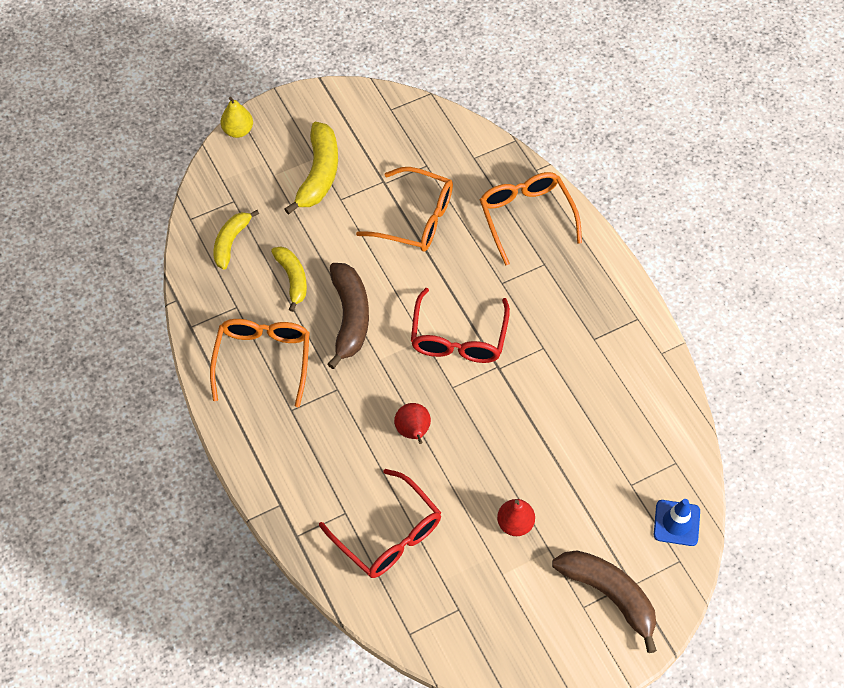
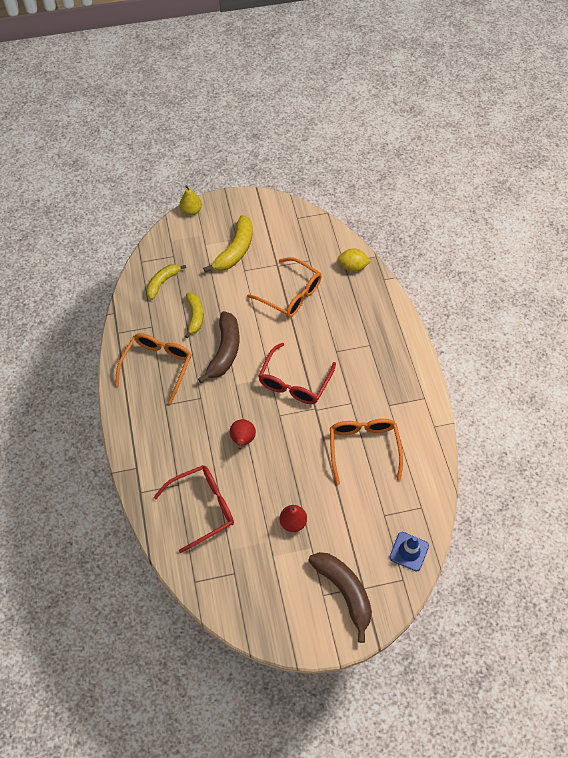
camera: 15 degrees right, 0 degrees up
(388, 535) = (203, 507): red glasses -> red glasses turned 90 degrees counterclockwise
(488, 162) = (352, 267): none -> yellow lemon
(526, 217) = (367, 310): orange glasses -> orange glasses (363, 448)

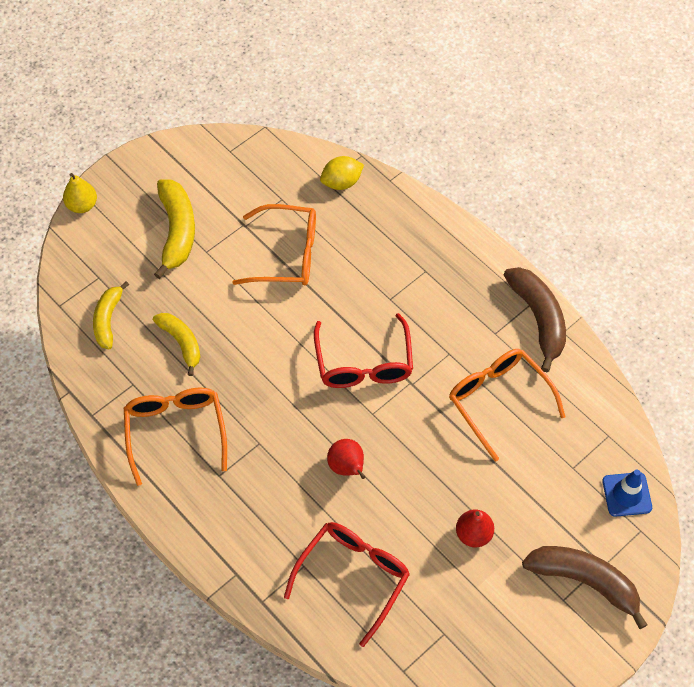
camera: 30 degrees left, 0 degrees up
(225, 351) = (250, 368): brown banana -> brown banana (538, 319)

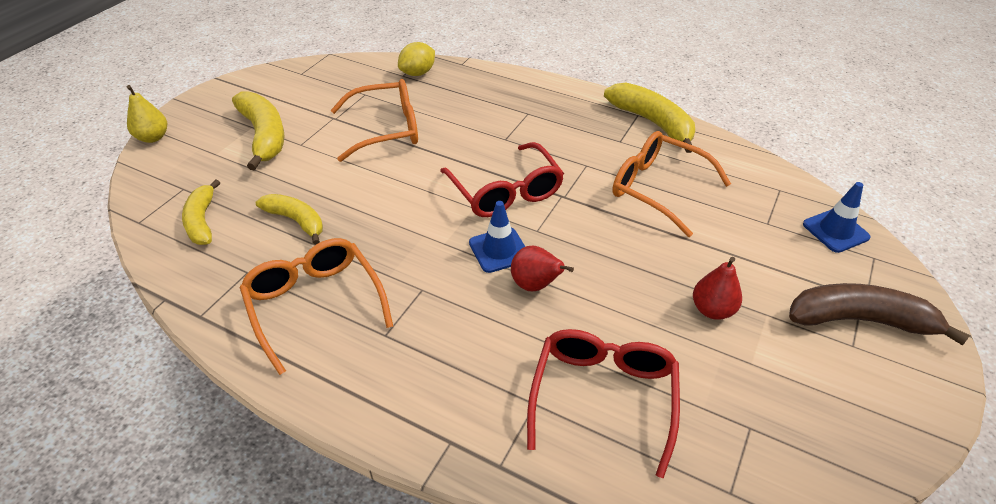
camera: 20 degrees left, 15 degrees down
(333, 424) = (499, 250): none -> blue traffic cone
(538, 319) = (652, 123): brown banana -> yellow banana

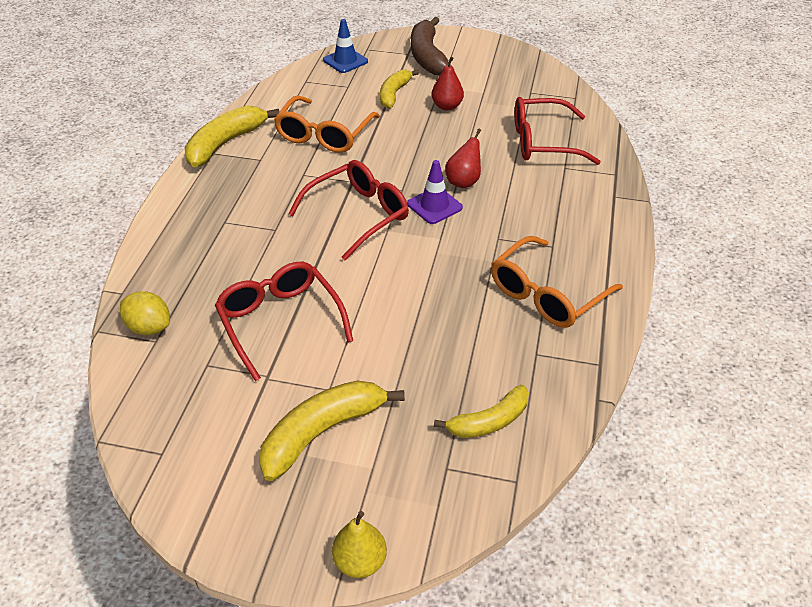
camera: 105 degrees left, 0 degrees up
(296, 221) = (456, 344): yellow banana -> yellow banana (394, 94)
(386, 129) = (280, 322): orange glasses -> red glasses
(499, 250) = (434, 206): blue traffic cone -> purple traffic cone

